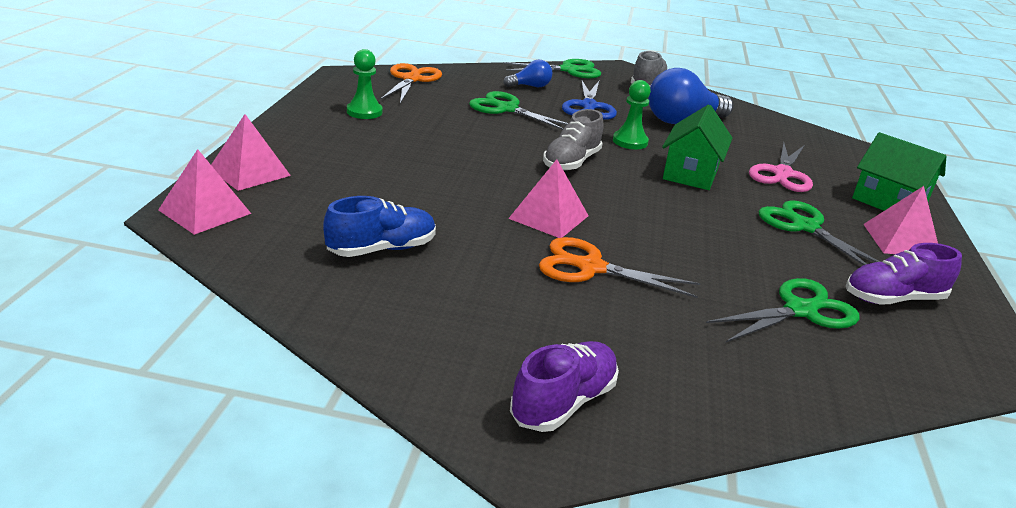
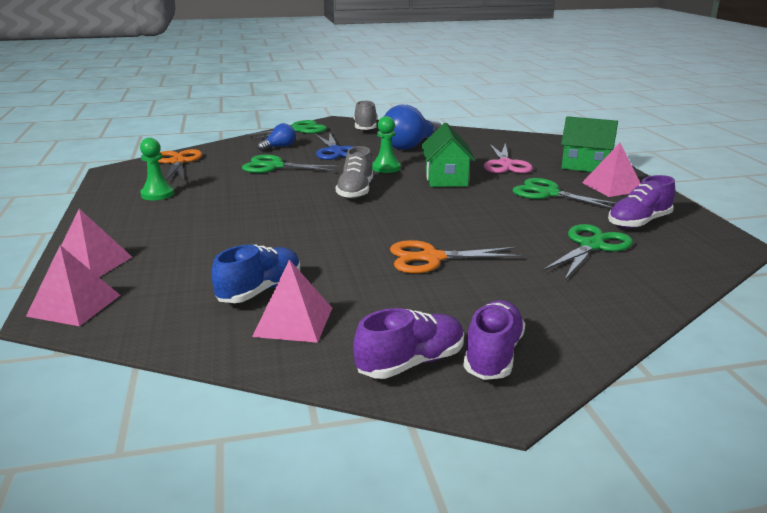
camera: 20 degrees left, 5 degrees down
(468, 379) = (411, 363): none -> purple shoe
(549, 217) = (371, 232): pink pyramid -> pink pyramid (293, 321)

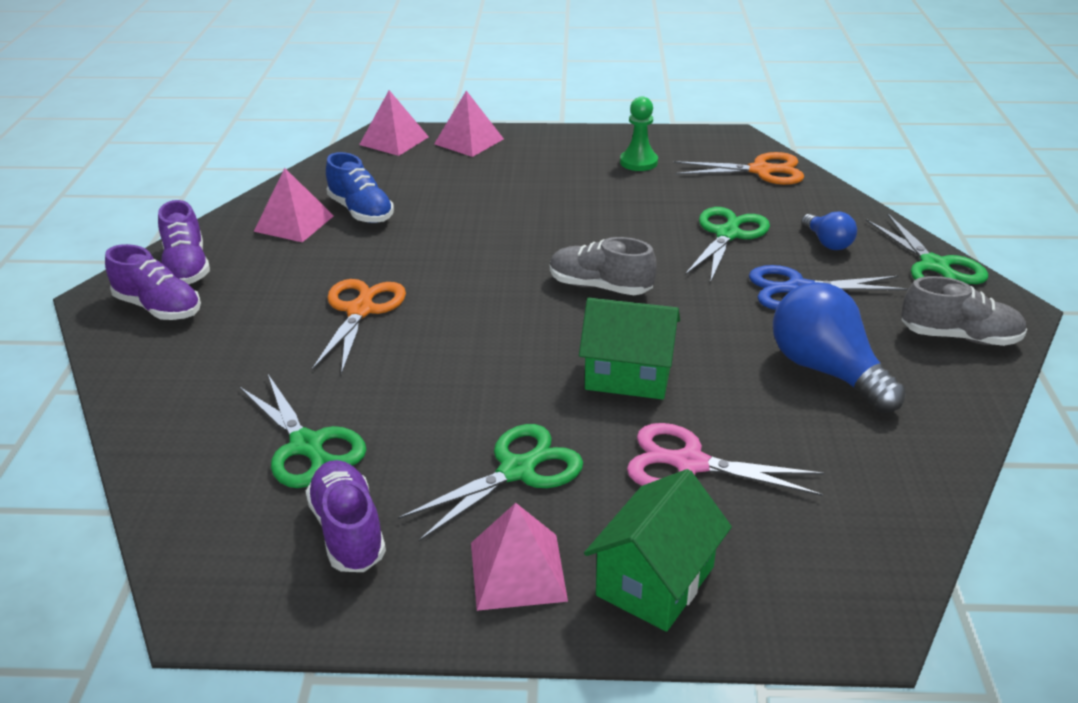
camera: 105 degrees right, 10 degrees up
(386, 168) = (699, 326): green pawn -> none

